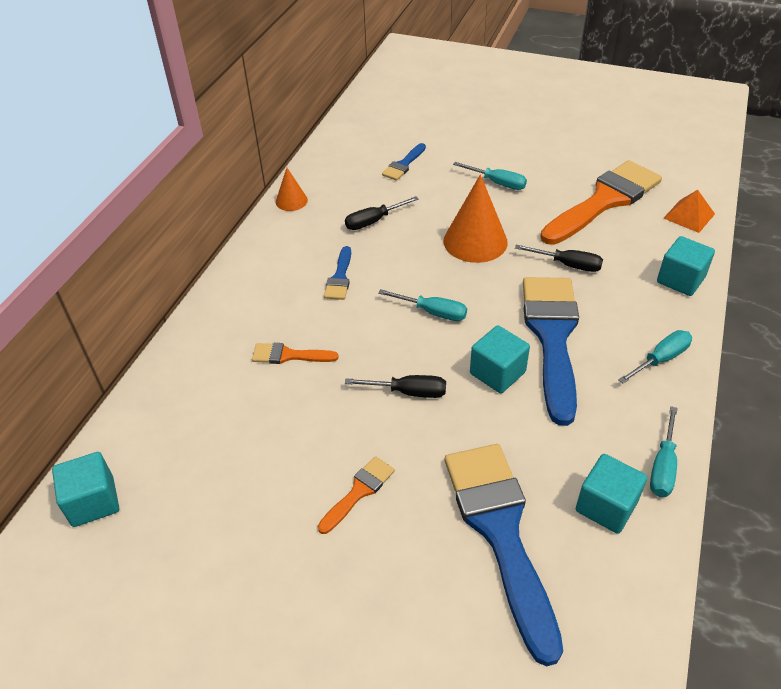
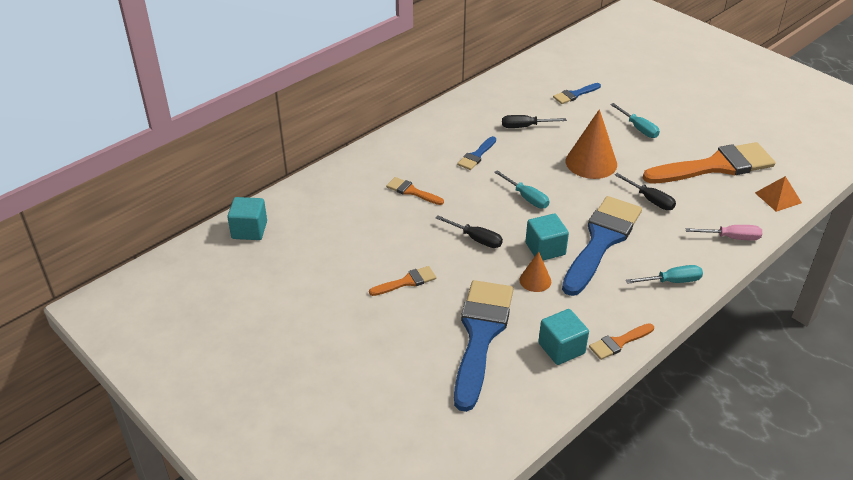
camera: 25 degrees right, 5 degrees down
(291, 201) = (475, 95): orange cone -> orange cone (535, 280)
(662, 467) = (619, 342): turquoise screwdriver -> orange brush
(680, 280) = (732, 238): turquoise cube -> pink screwdriver

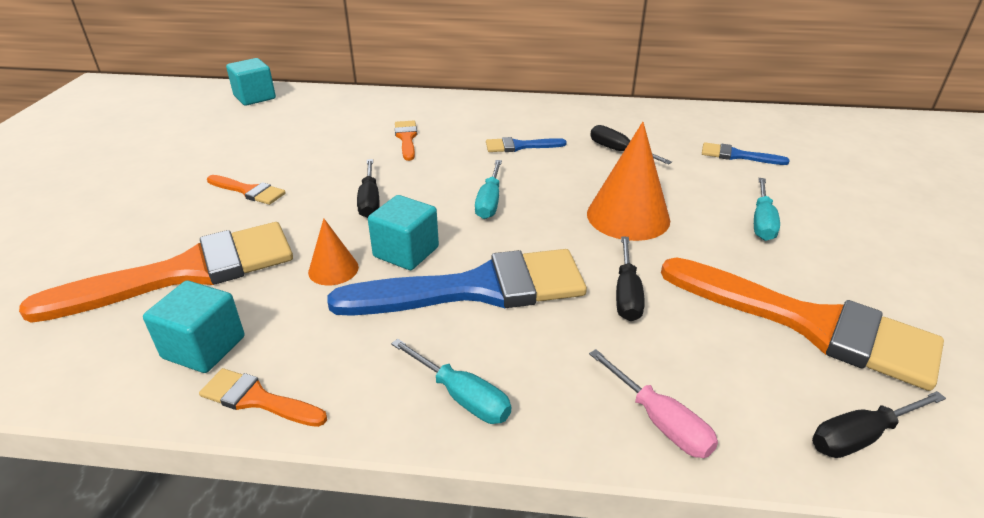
camera: 50 degrees right, 5 degrees down
(480, 335) = (186, 272): blue brush -> orange brush
(778, 197) = (859, 437): orange pyramid -> black screwdriver

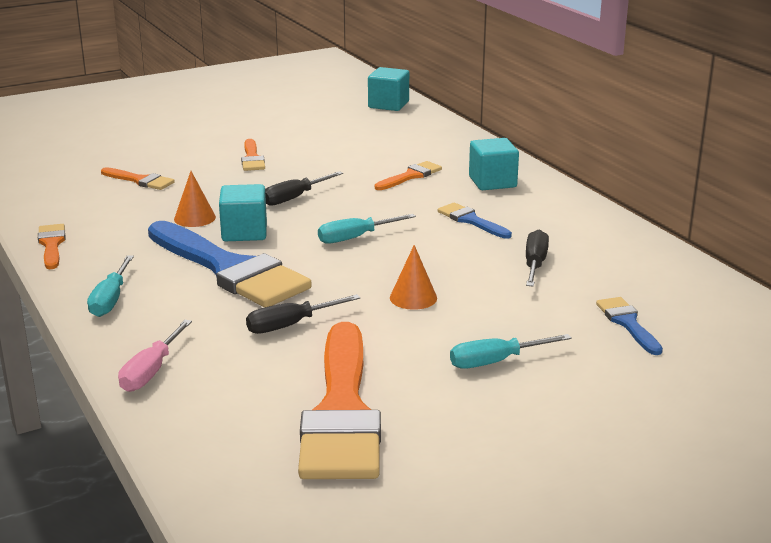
camera: 55 degrees right, 10 degrees down
(186, 272) = (140, 180): orange brush -> orange brush, size x0.45
(204, 347) = (79, 214): turquoise cube -> turquoise cube (492, 182)
(628, 216) = (413, 298): orange cone -> orange cone, size x0.54
(859, 437) = (210, 454): black screwdriver -> none

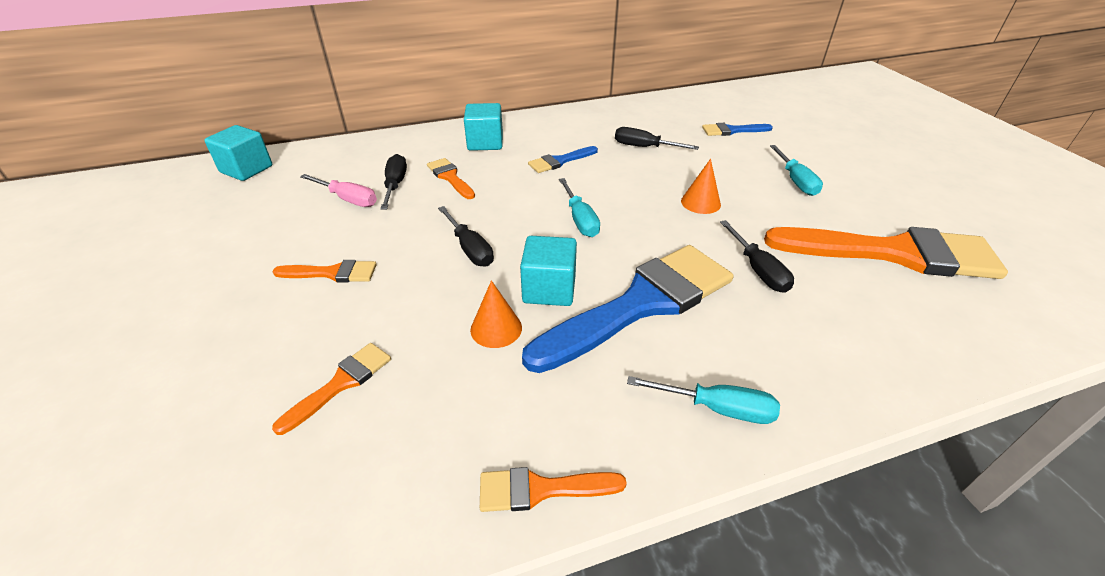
camera: 80 degrees left, 15 degrees up
(151, 372) = (874, 369): pink screwdriver -> pink screwdriver (348, 199)
(387, 157) = (395, 184): none -> black screwdriver

